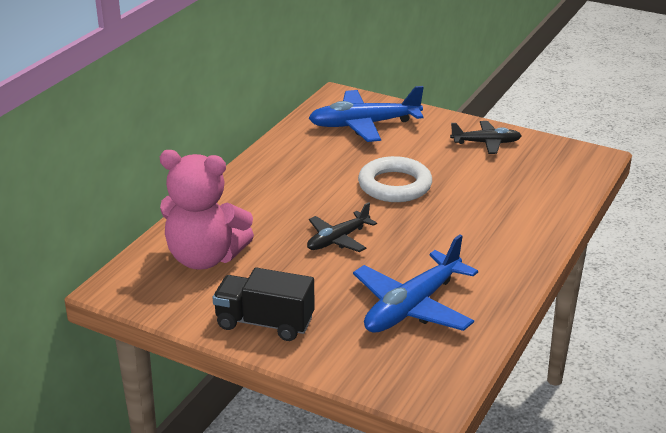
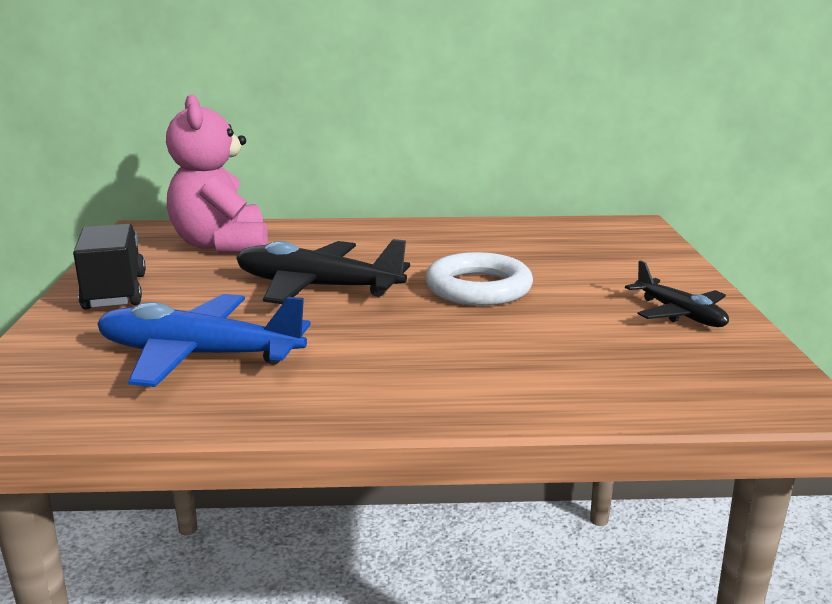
camera: 60 degrees right, 10 degrees down
(338, 239) = (316, 287): black plane -> black plane, size x1.67
(364, 125) = (593, 246): blue plane -> none

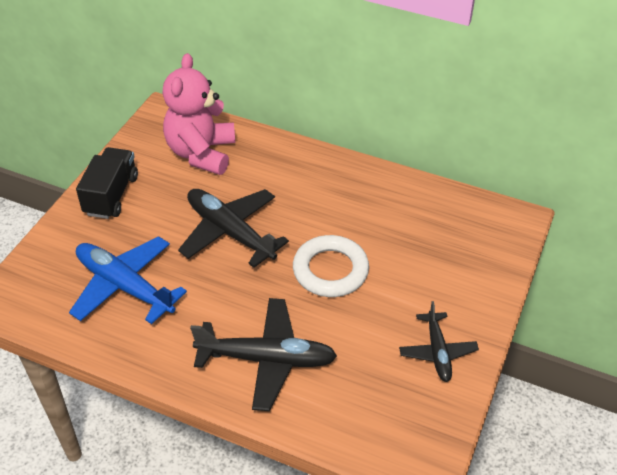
camera: 25 degrees right, 25 degrees up
(479, 367) = (267, 359): none -> black plane

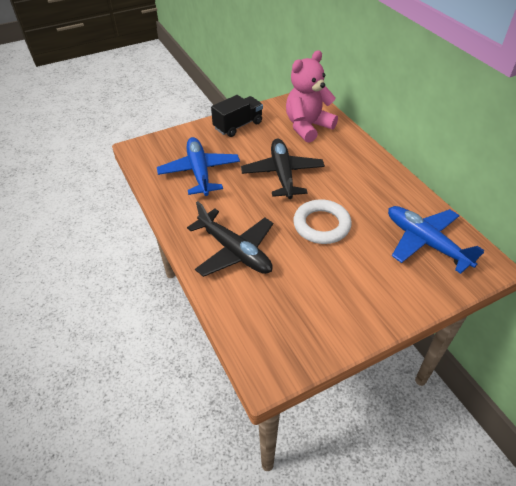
camera: 40 degrees right, 0 degrees up
(437, 352) = (345, 311): black plane -> none
(445, 229) = (425, 242): none -> blue plane

